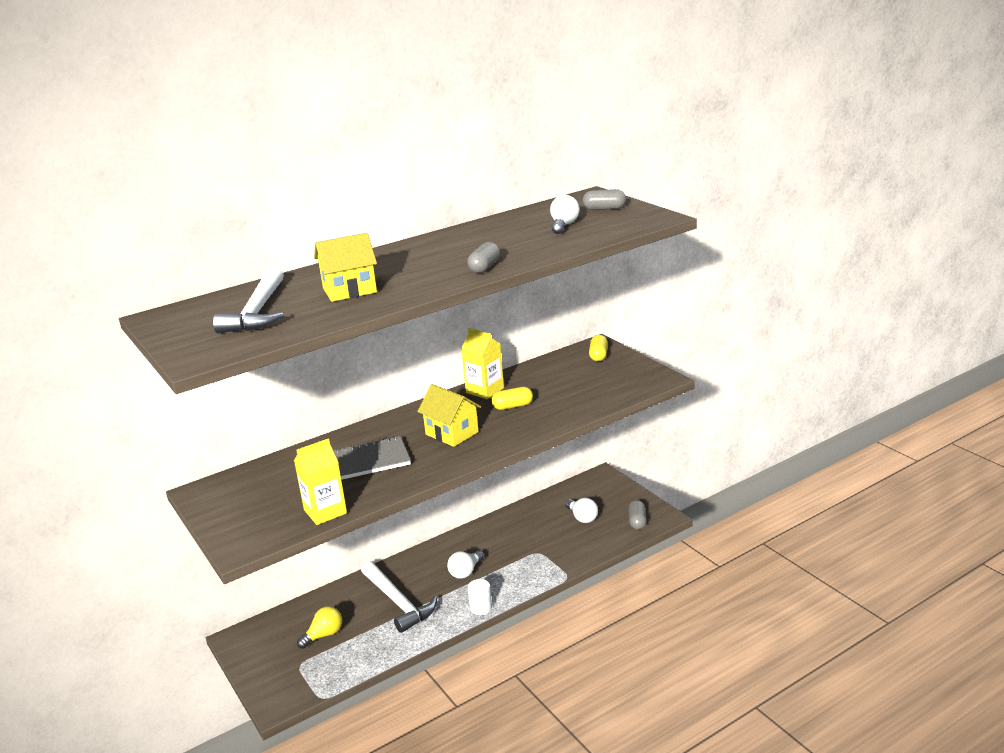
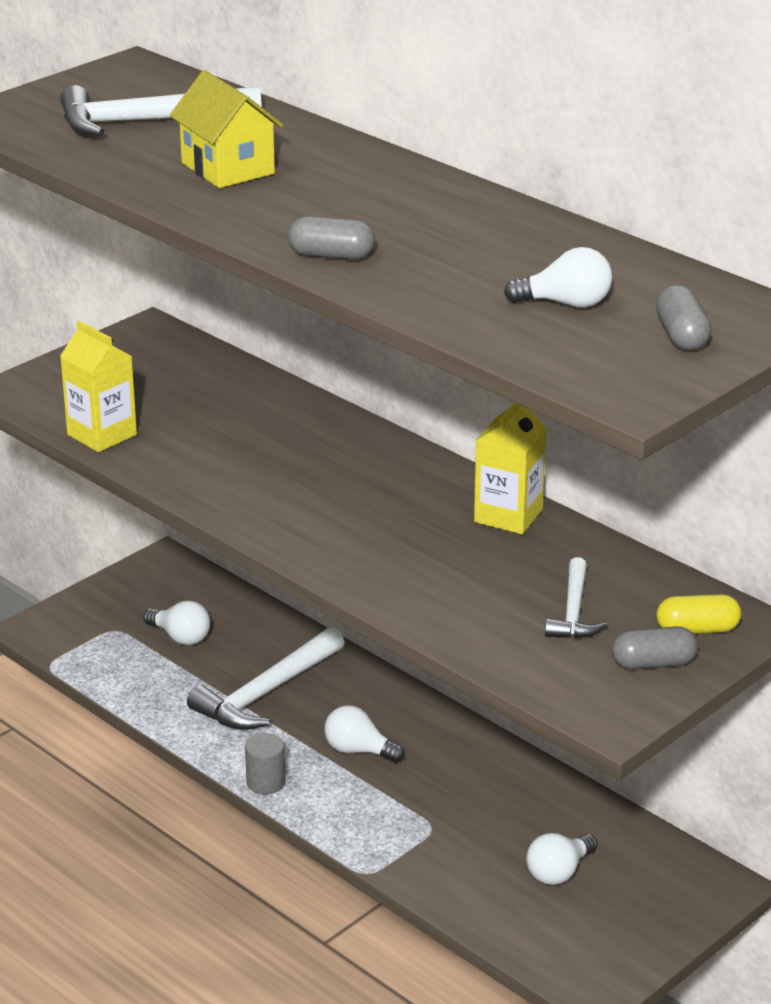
camera: 75 degrees right, 5 degrees up
(324, 635) = (180, 637): yellow light bulb -> white light bulb
(371, 460) = (248, 445): grey notebook -> none
(452, 433) = (344, 504): yellow house -> none
(481, 608) = (266, 783): white cylinder -> grey cylinder
(512, 406) = (453, 553): yellow capsule -> none
(575, 381) = (574, 611): none -> white hammer
(637, 521) = (566, 951): grey capsule -> grey capsule (653, 663)

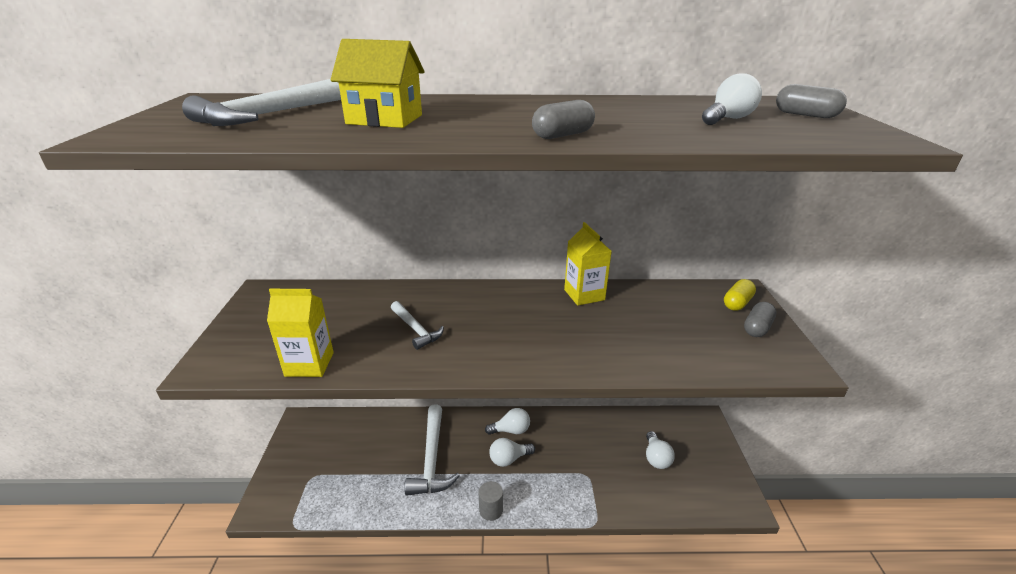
camera: 45 degrees left, 0 degrees up
(180, 637) = (354, 457): white light bulb -> white light bulb (511, 430)
(574, 611) = (688, 323): white hammer -> white hammer (416, 329)

